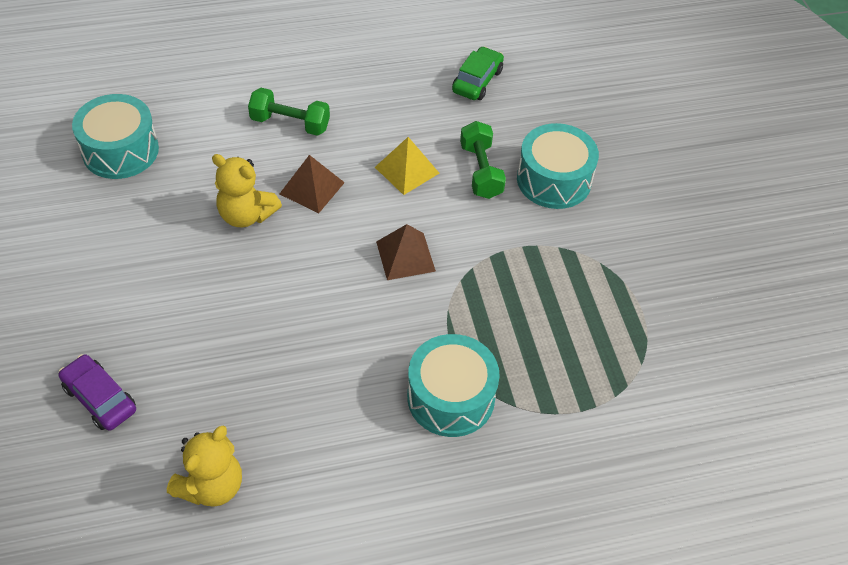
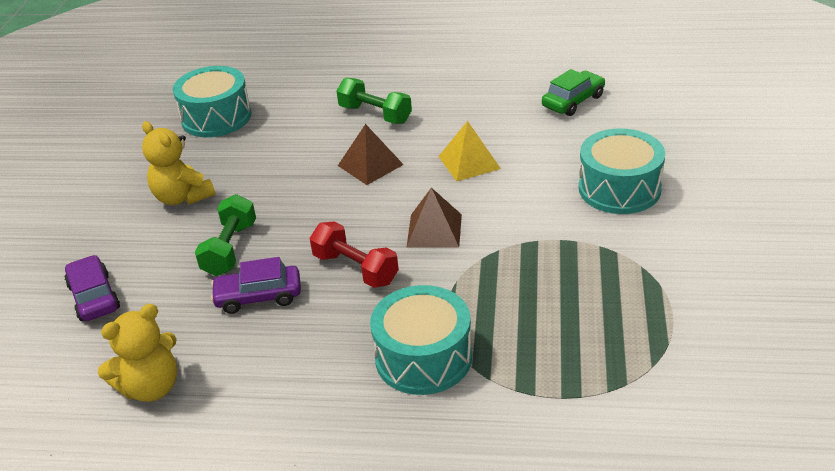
camera: 25 degrees right, 15 degrees down
(246, 215) = (299, 177): yellow teddy bear -> yellow teddy bear (182, 197)
(269, 363) = (258, 297): none -> purple car
(349, 314) = (355, 269): none -> red dumbbell
(481, 171) = (544, 172): green dumbbell -> green dumbbell (230, 249)

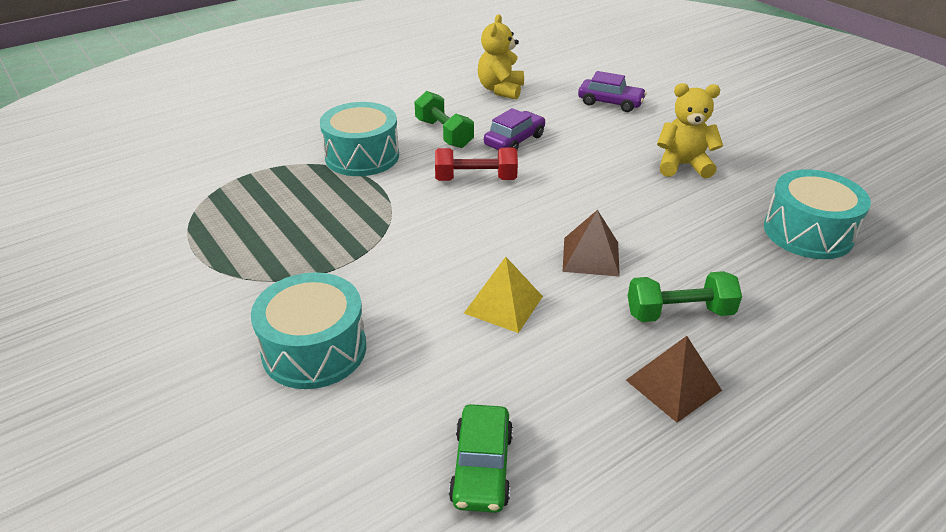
camera: 135 degrees right, 0 degrees up
(230, 249) = (582, 153): green dumbbell -> green dumbbell (444, 133)
(434, 230) = (453, 228): brown pyramid -> brown pyramid (673, 385)

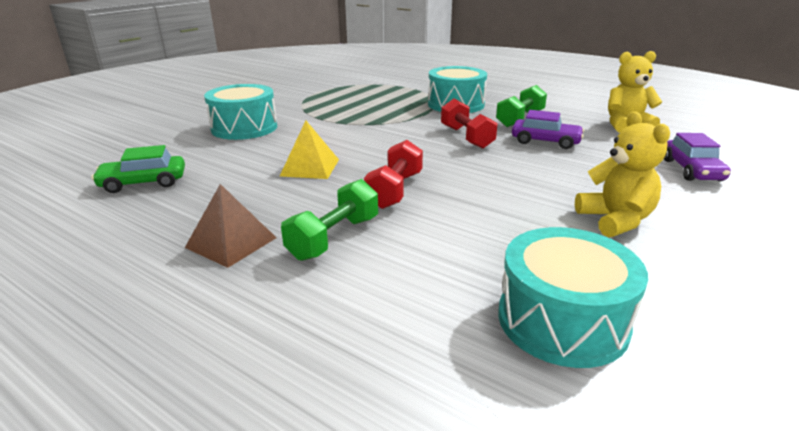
camera: 70 degrees right, 10 degrees down
(591, 256) = (395, 190): brown pyramid -> red dumbbell
(679, 313) = (334, 238): green dumbbell -> green dumbbell turned 60 degrees clockwise

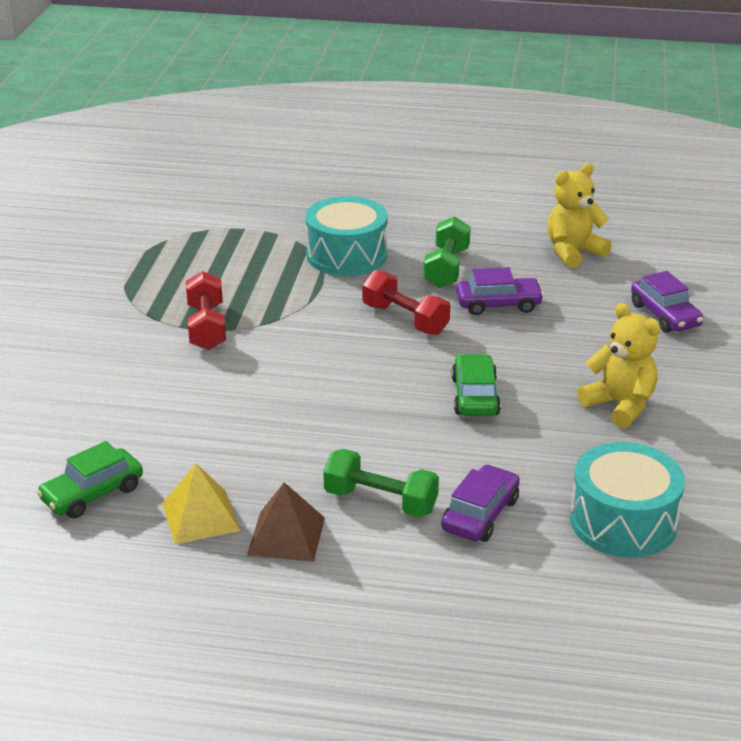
camera: 25 degrees left, 5 degrees up
(244, 128) = (105, 371): turquoise drum -> none
(310, 167) = (264, 417): yellow pyramid -> yellow pyramid (200, 516)
(334, 238) = (380, 501): green dumbbell -> green dumbbell turned 75 degrees counterclockwise
(395, 190) = (389, 425): red dumbbell -> red dumbbell (206, 327)
(412, 271) = (480, 514): none -> purple car
(482, 187) = (475, 396): none -> green car

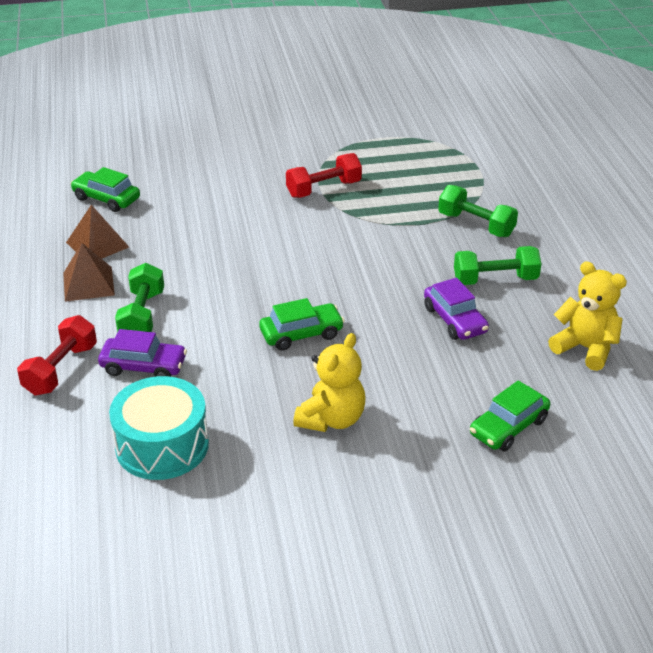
camera: 70 degrees right, 5 degrees up
(200, 516) = (97, 244): yellow pyramid -> brown pyramid
(346, 255) = (476, 225): turquoise drum -> green dumbbell
(405, 319) = (395, 275): red dumbbell -> red dumbbell (61, 369)
(665, 315) = (508, 427): purple car -> green car

